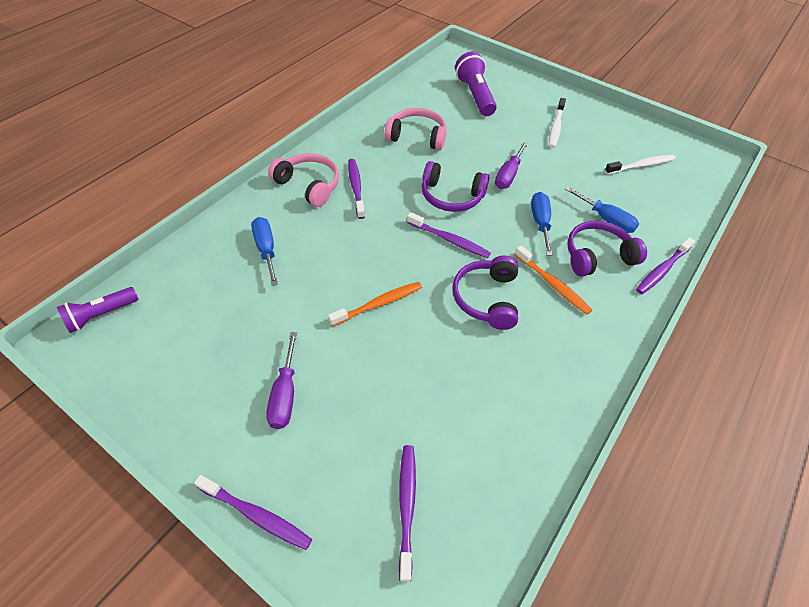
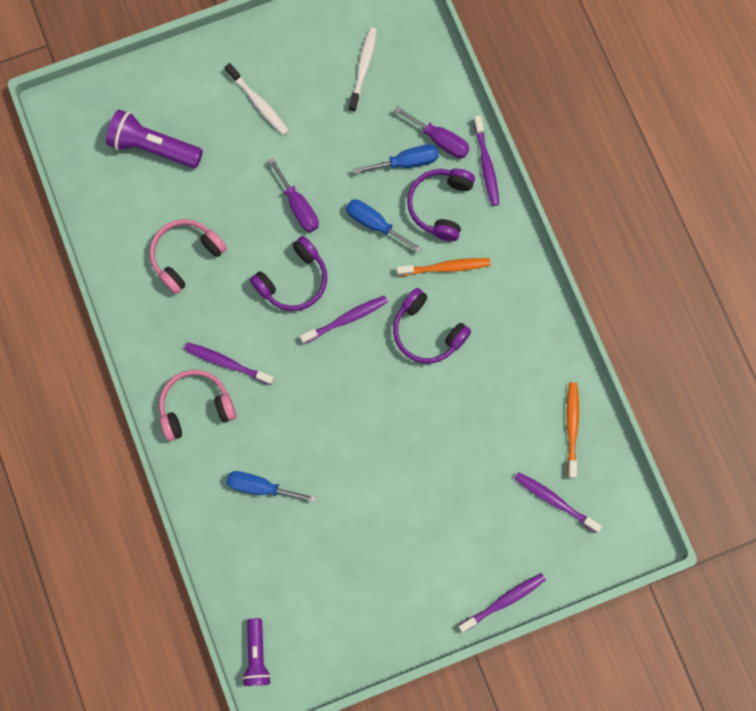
camera: 55 degrees left, 25 degrees up
(285, 395) = (422, 540): purple screwdriver -> purple screwdriver (440, 140)
(378, 304) = (380, 423): orange toothbrush -> orange toothbrush (572, 428)

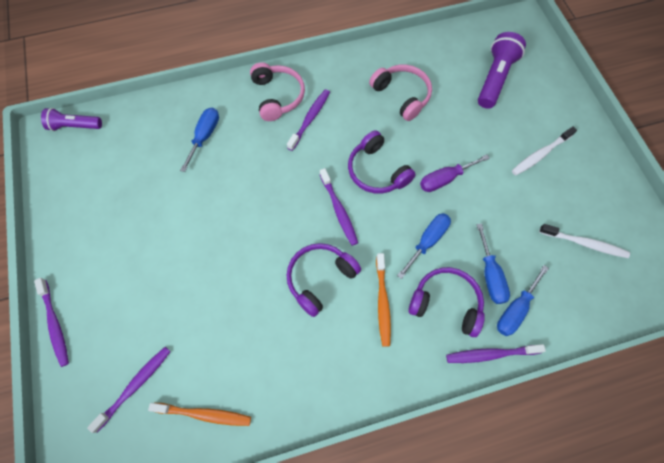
camera: 95 degrees right, 10 degrees down
(440, 140) = (515, 309): purple screwdriver -> blue screwdriver

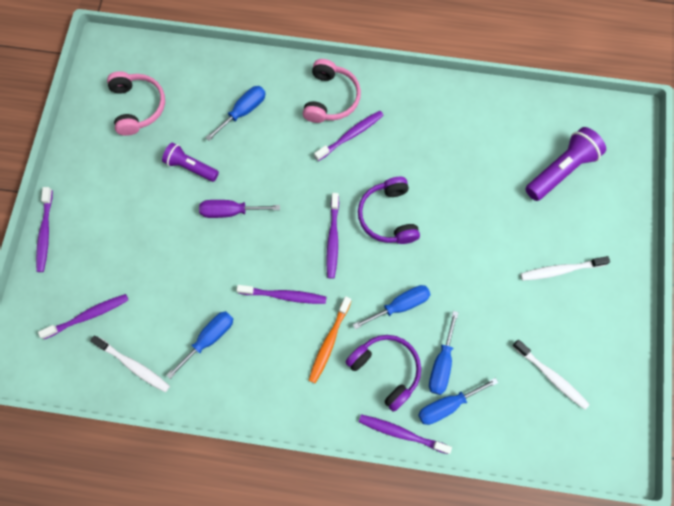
camera: 25 degrees right, 5 degrees up
(75, 126) = (131, 51): purple flashlight -> purple flashlight (191, 167)
(204, 414) = (133, 365): orange toothbrush -> white toothbrush
(268, 351) = (209, 338): none -> blue screwdriver
(320, 279) = (284, 295): purple headphones -> purple toothbrush
(401, 96) = (453, 149): pink headphones -> pink headphones (137, 107)
(445, 179) = (450, 253): purple screwdriver -> purple screwdriver (230, 211)

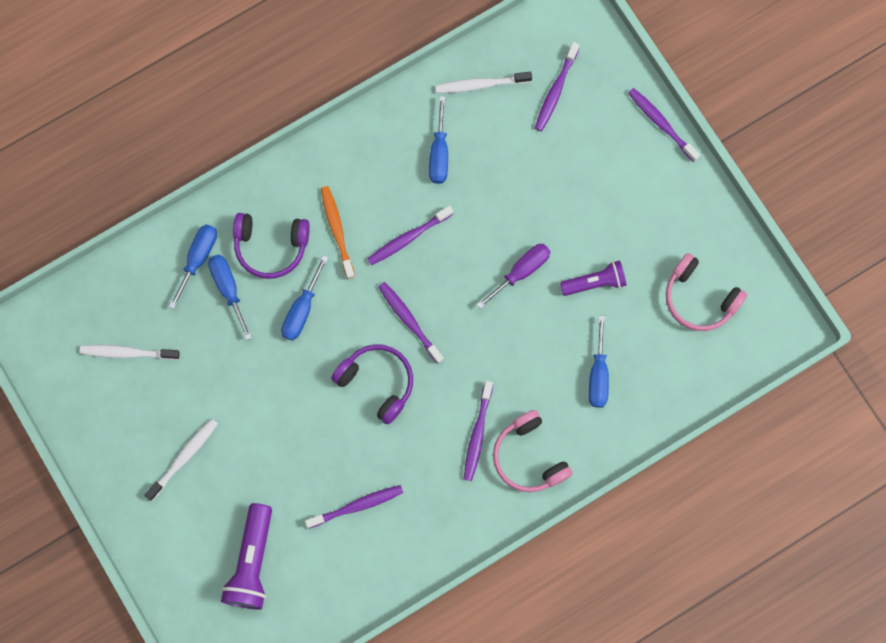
camera: 140 degrees right, 5 degrees up
(401, 433) = (219, 207): purple toothbrush -> purple toothbrush (357, 506)

